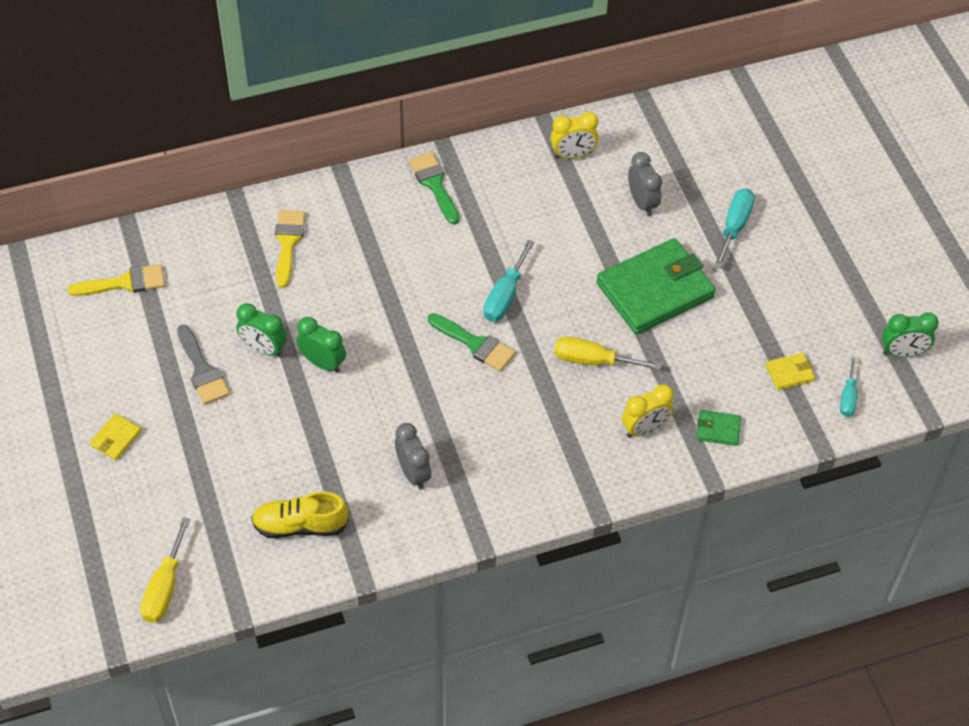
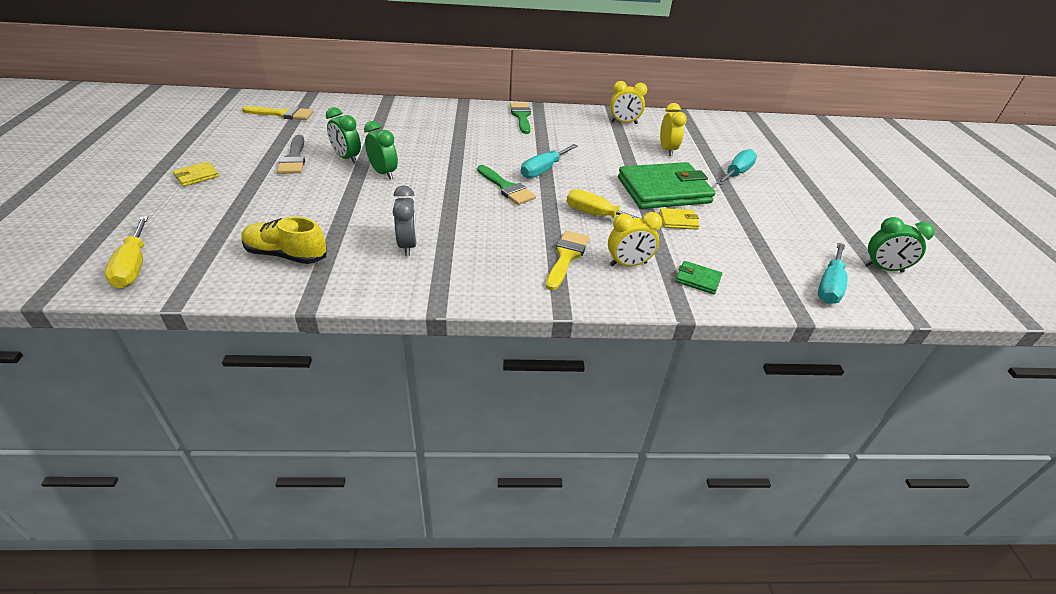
camera: 15 degrees right, 15 degrees down
(165, 587) = (133, 266): yellow screwdriver -> yellow screwdriver turned 45 degrees counterclockwise
(288, 243) = (405, 119): yellow brush -> yellow brush (566, 257)
(642, 202) = (667, 150): grey clock -> yellow clock
(789, 373) = (773, 259): yellow wallet -> yellow wallet (678, 221)
(848, 397) = (829, 286): turquoise screwdriver -> turquoise screwdriver, size x1.52

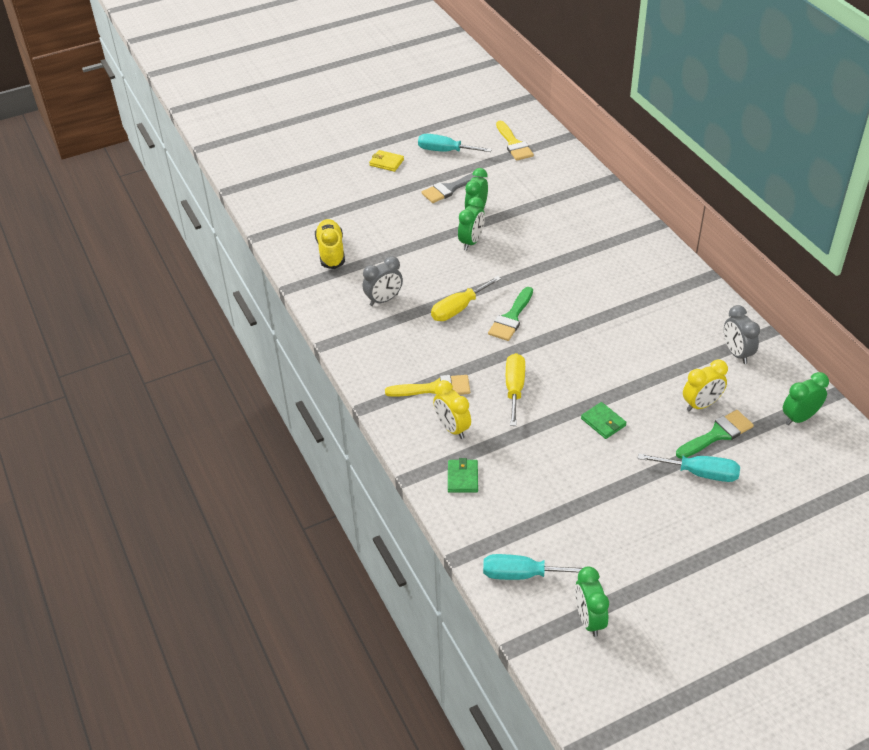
camera: 70 degrees right, 5 degrees up
(133, 266) = (276, 201): yellow screwdriver -> yellow screwdriver (458, 309)
(521, 116) = (665, 275): green brush -> green brush (717, 434)
(543, 170) = (565, 329): turquoise screwdriver -> turquoise screwdriver (445, 151)
(624, 122) = (736, 353): yellow clock -> grey clock
(663, 190) = (603, 422): green wallet -> green wallet, size x0.42
(678, 221) = (551, 445): yellow wallet -> none
(698, 126) = (799, 418): none -> green clock

